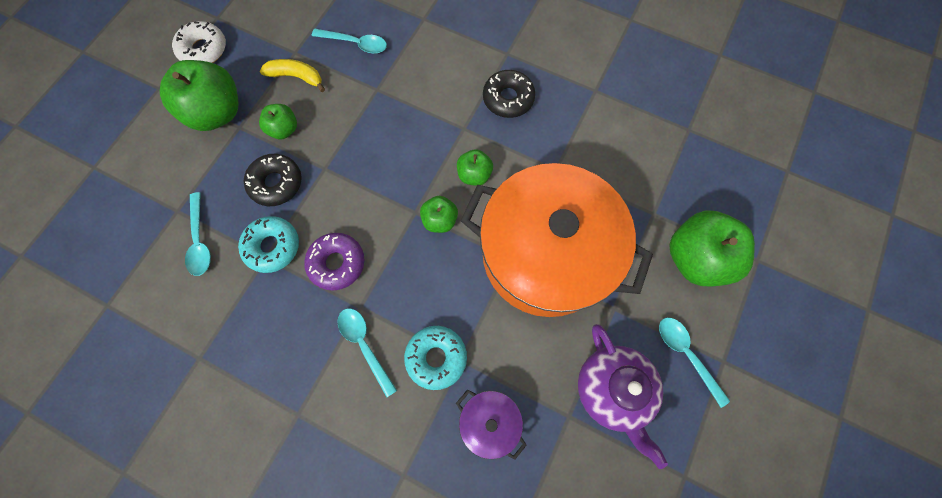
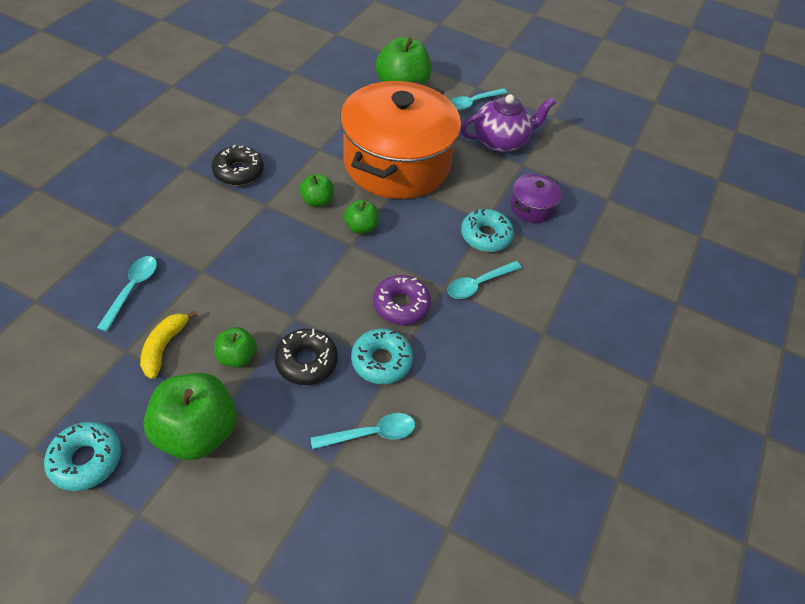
camera: 95 degrees left, 20 degrees down
(203, 50) = (86, 460): white donut -> turquoise donut

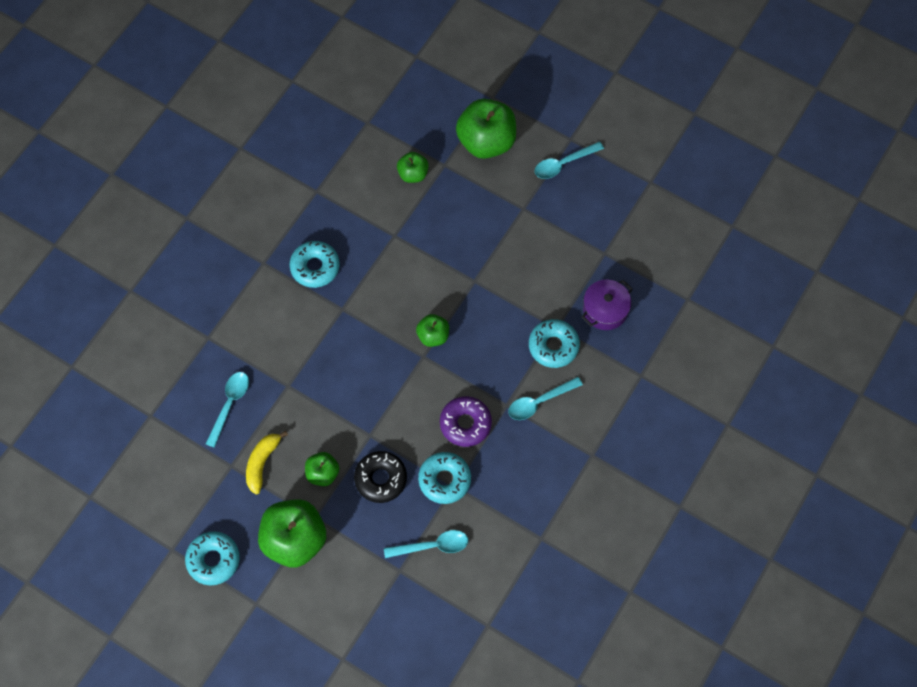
camera: 10 degrees right, 15 degrees up
(238, 172) = (315, 267): black donut -> turquoise donut
(317, 201) = (391, 304): green apple -> green apple (413, 174)
(396, 163) = (473, 253): orange pot -> none
(501, 141) = (586, 220): purple teapot -> none

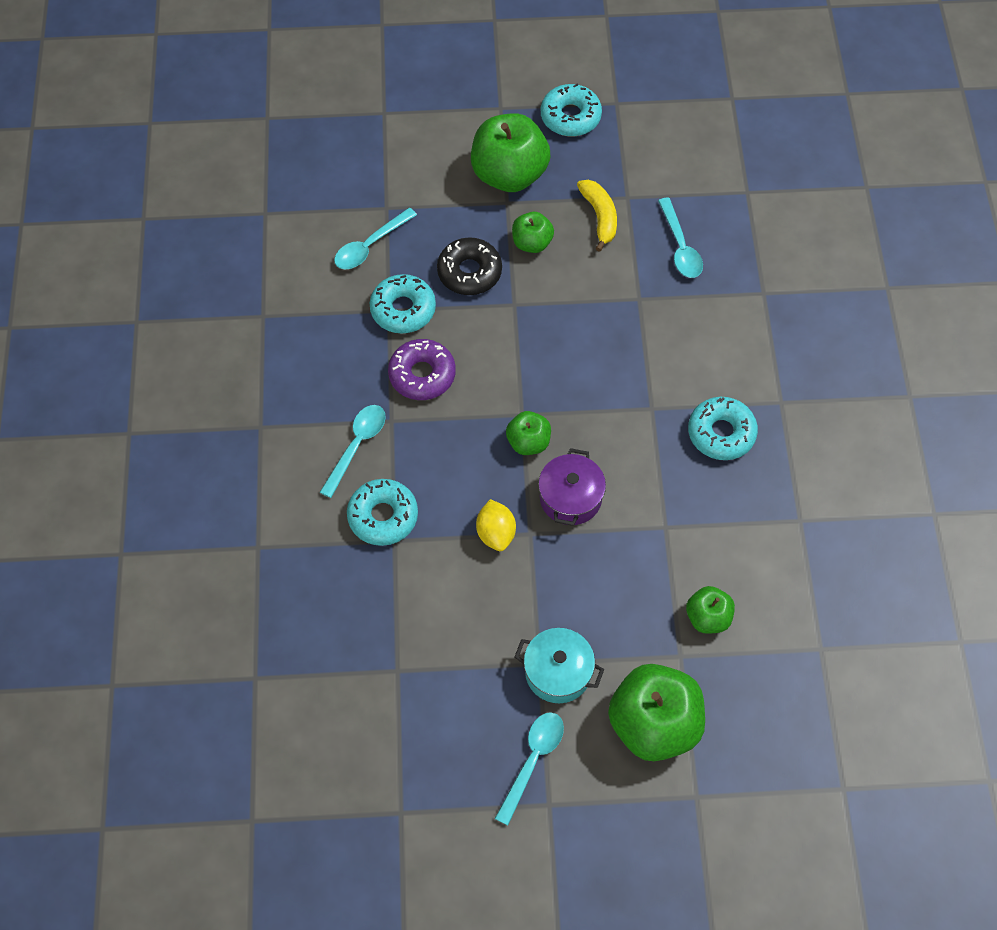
camera: 145 degrees right, 5 degrees down
(494, 293) = (496, 533): none -> yellow lemon
(517, 197) = (558, 672): none -> turquoise pot
(605, 310) = (349, 597): purple pot -> purple pot (570, 498)

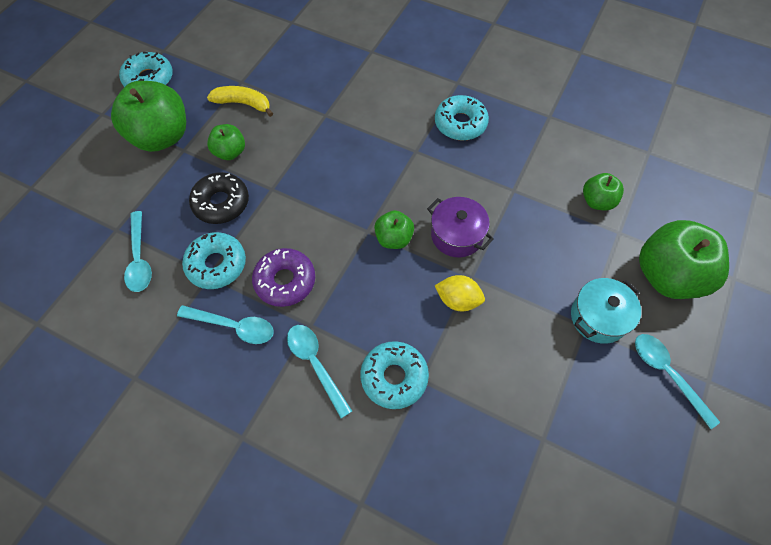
camera: 60 degrees left, 0 degrees up
(680, 247) = (304, 74): turquoise spoon -> turquoise spoon (234, 326)

